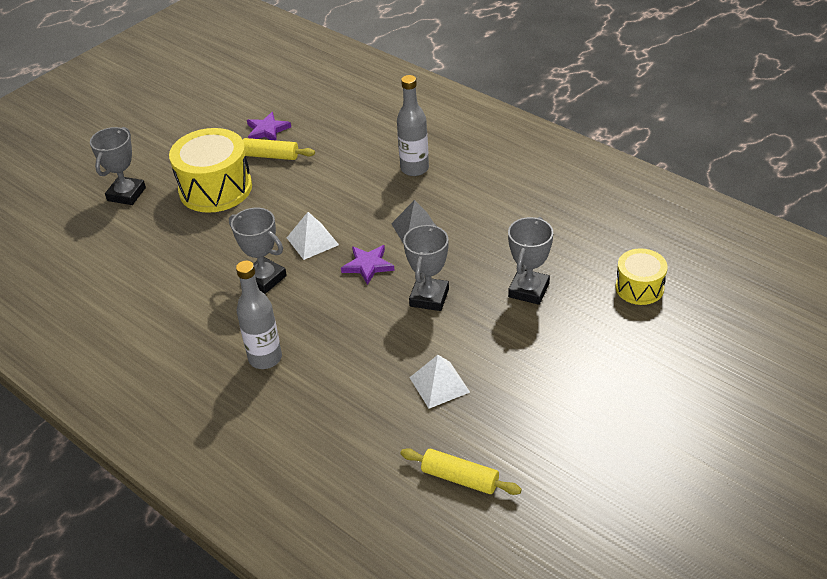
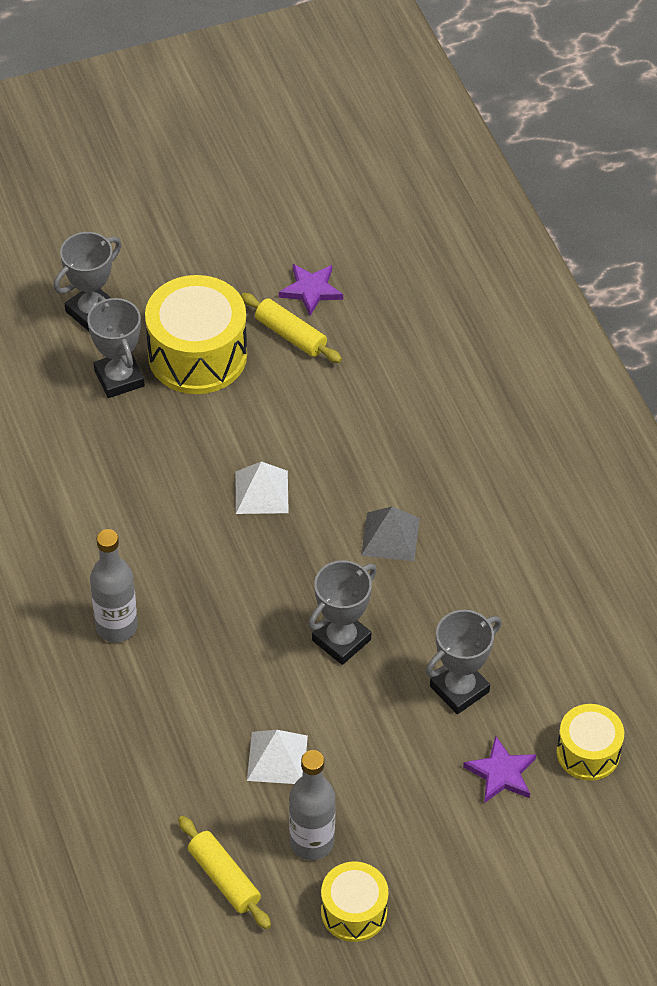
camera: 25 degrees right, 10 degrees up
(264, 278) = (177, 518): grey trophy -> grey trophy (119, 378)
(368, 265) = (302, 560): purple star -> purple star (501, 773)
(414, 169) = (449, 443): grey bottle -> grey bottle (311, 842)
(568, 453) = (354, 911): none -> yellow drum

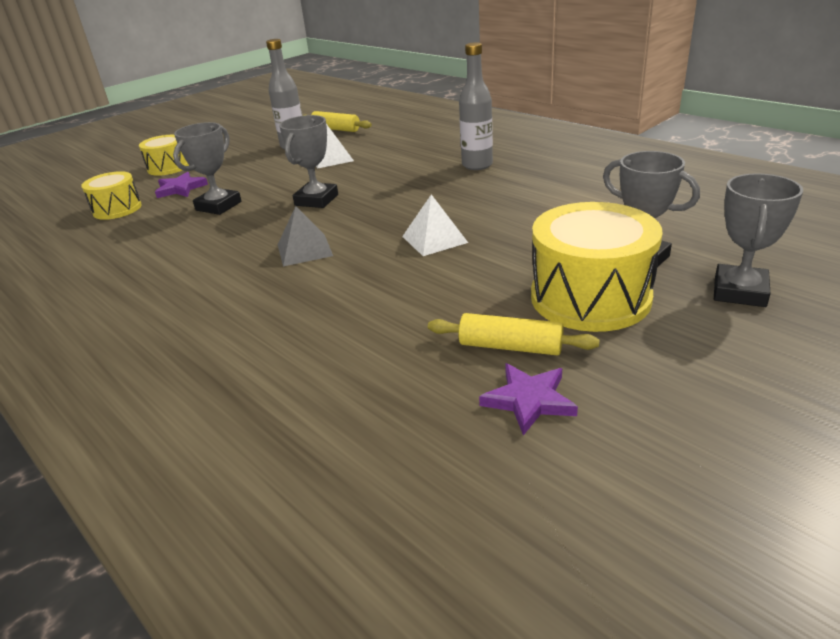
camera: 160 degrees right, 20 degrees down
(354, 911) = (259, 139): yellow drum -> yellow drum (168, 167)

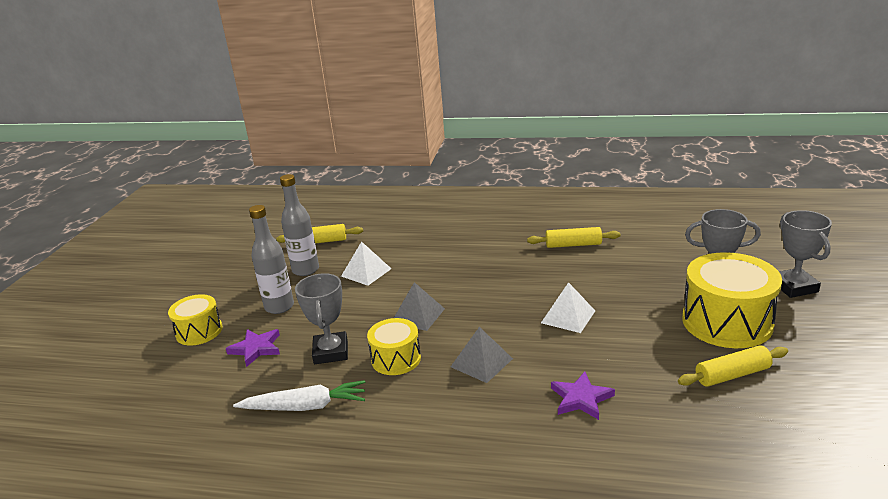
camera: 35 degrees left, 5 degrees down
(117, 209) = (219, 393): yellow drum -> yellow drum (396, 359)
(146, 236) = (305, 407): none -> white carrot
(316, 200) = (418, 315): grey trophy -> grey pyramid
(477, 165) = (504, 243): grey bottle -> grey bottle (279, 307)
(529, 400) = (790, 404): purple star -> purple star (581, 398)
(541, 182) = (573, 245): none -> yellow rolling pin

